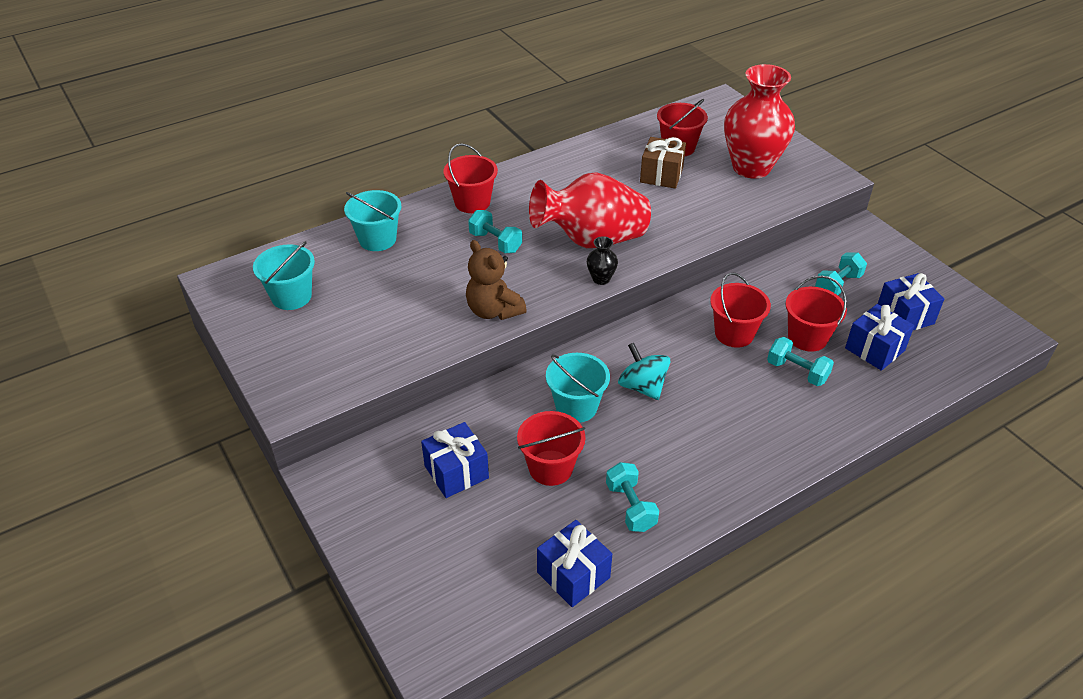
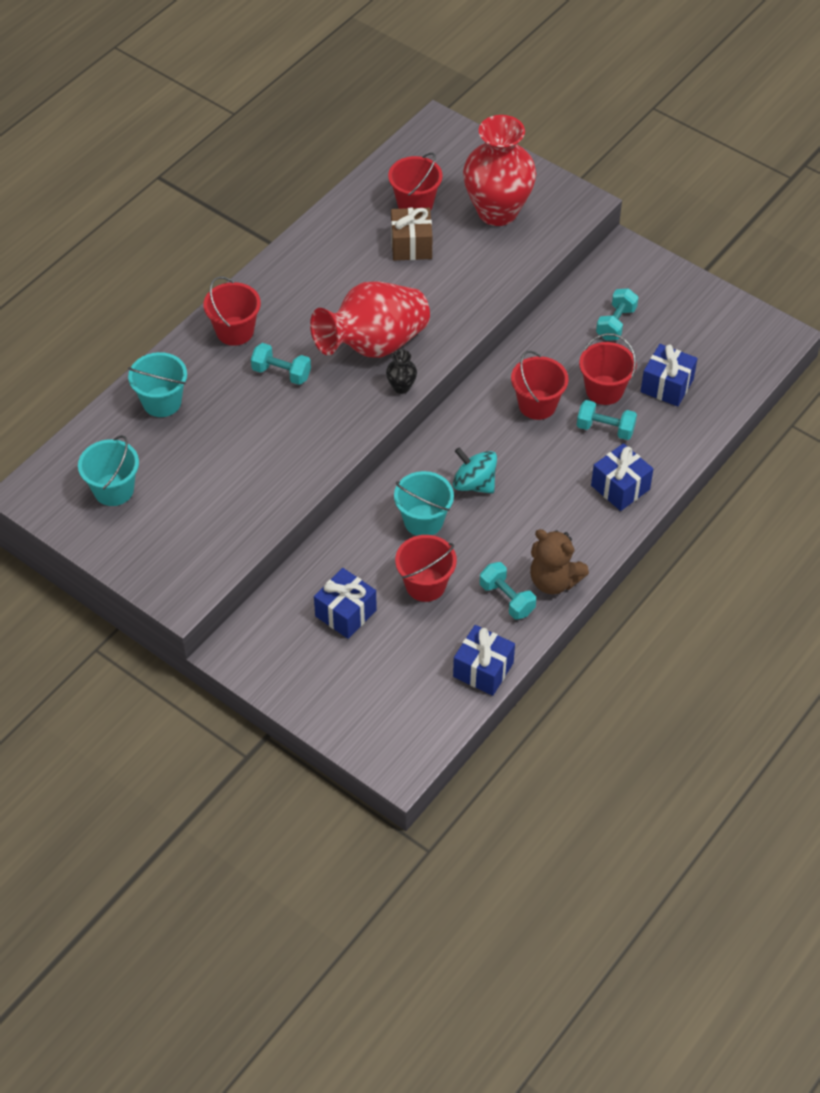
camera: 20 degrees left, 10 degrees up
(493, 310) = (316, 450): brown teddy bear -> brown teddy bear (554, 580)
(905, 316) = (685, 341): blue gift -> blue gift (620, 487)

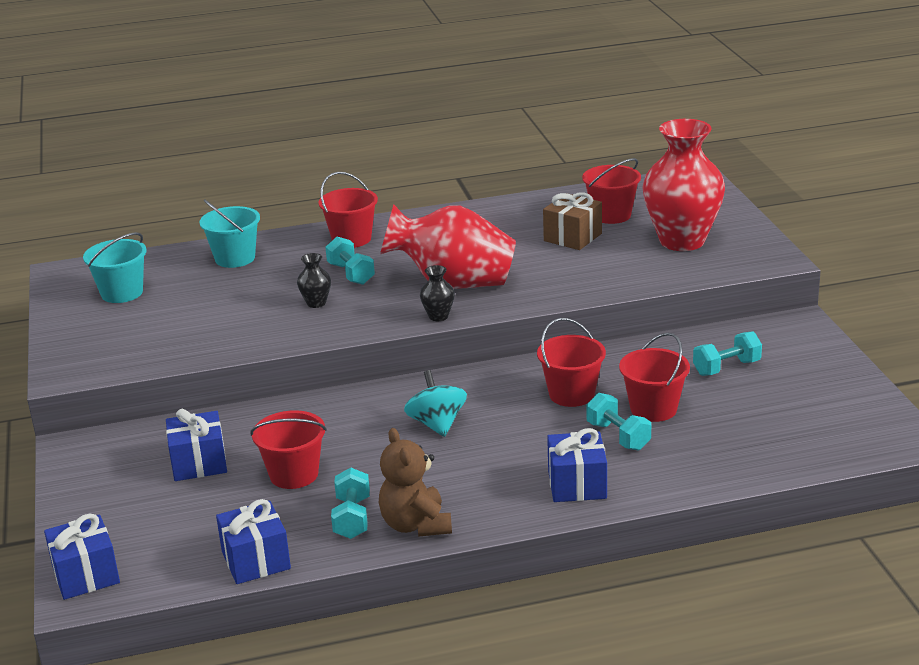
camera: 40 degrees right, 25 degrees down
(291, 420) = (316, 303): none -> black vase
(423, 521) = (355, 430): turquoise bucket -> none
(667, 386) = (725, 430): blue gift -> blue gift (86, 575)

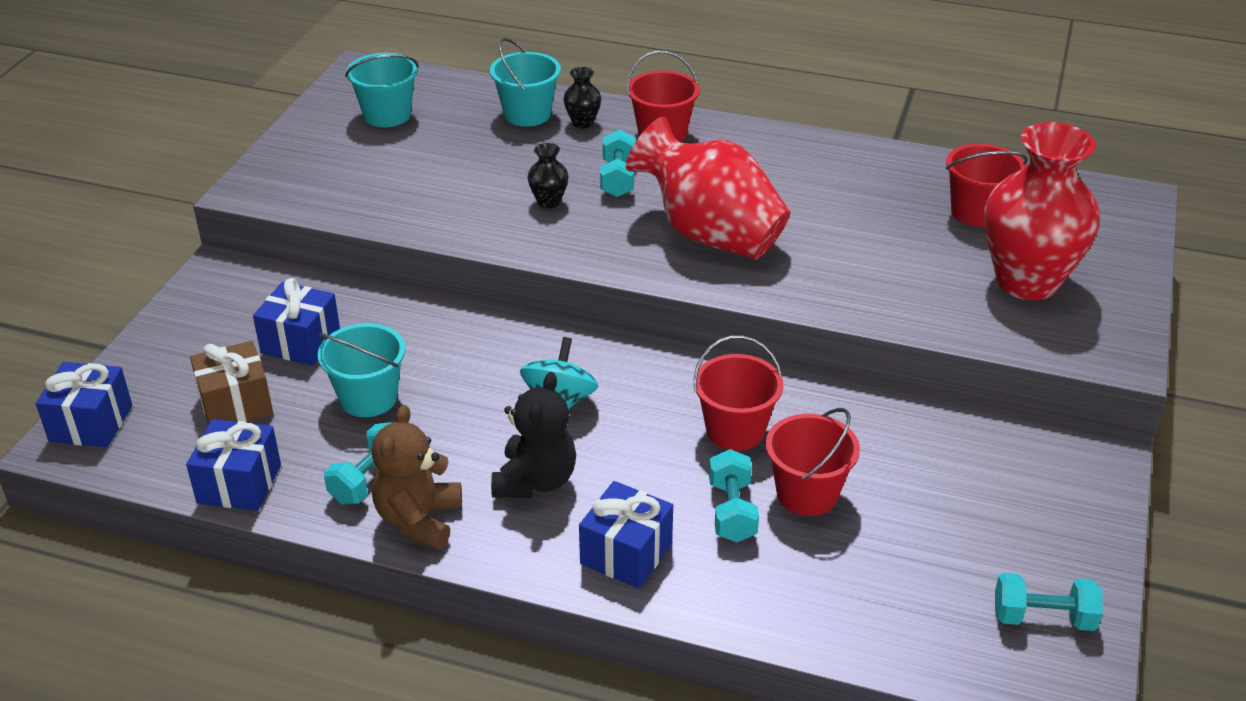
camera: 30 degrees right, 10 degrees up
(294, 474) = (368, 398): red bucket -> turquoise bucket
(438, 316) = (652, 271): black vase -> black vase (582, 123)
(471, 472) = (535, 481): none -> black teddy bear
(572, 237) = (901, 225): brown gift -> brown gift (236, 404)
(726, 368) = (947, 477): turquoise dumbbell -> turquoise dumbbell (1043, 618)

